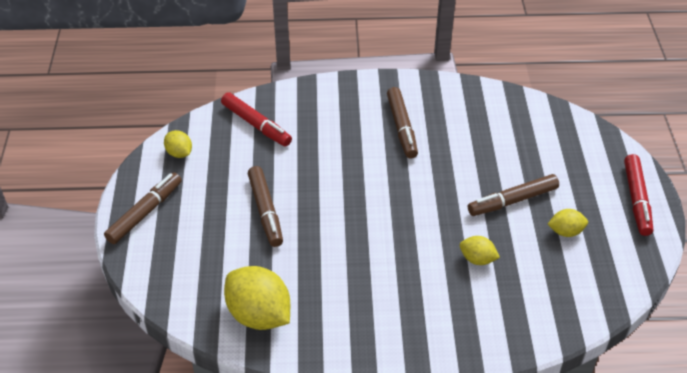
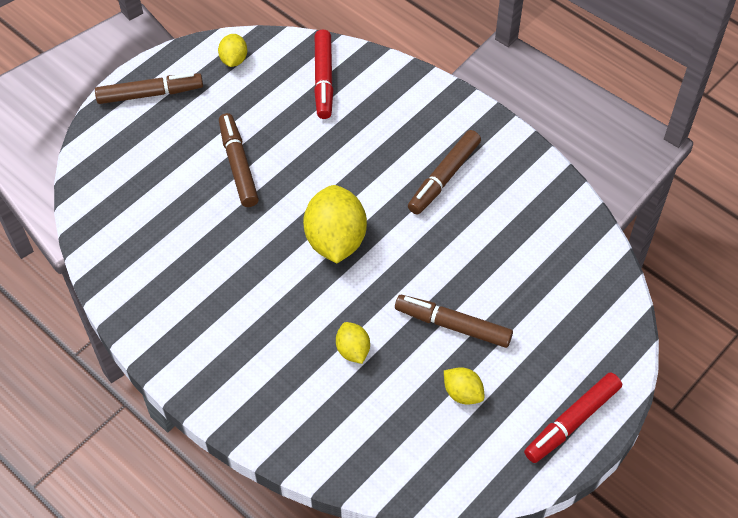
camera: 45 degrees right, 10 degrees up
(259, 315) = (131, 249): yellow lemon -> yellow lemon (335, 240)
(265, 211) = (238, 165): brown marker -> brown marker turned 135 degrees clockwise

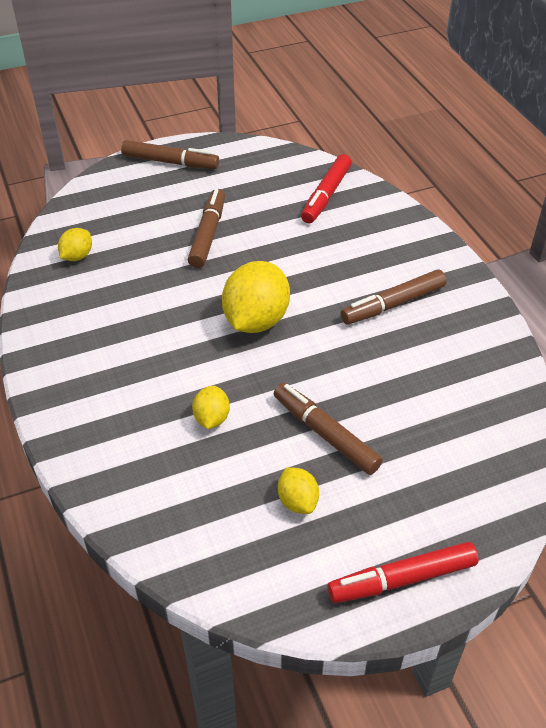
camera: 25 degrees right, 10 degrees down
(234, 60) = (257, 159): yellow lemon -> yellow lemon (77, 256)

